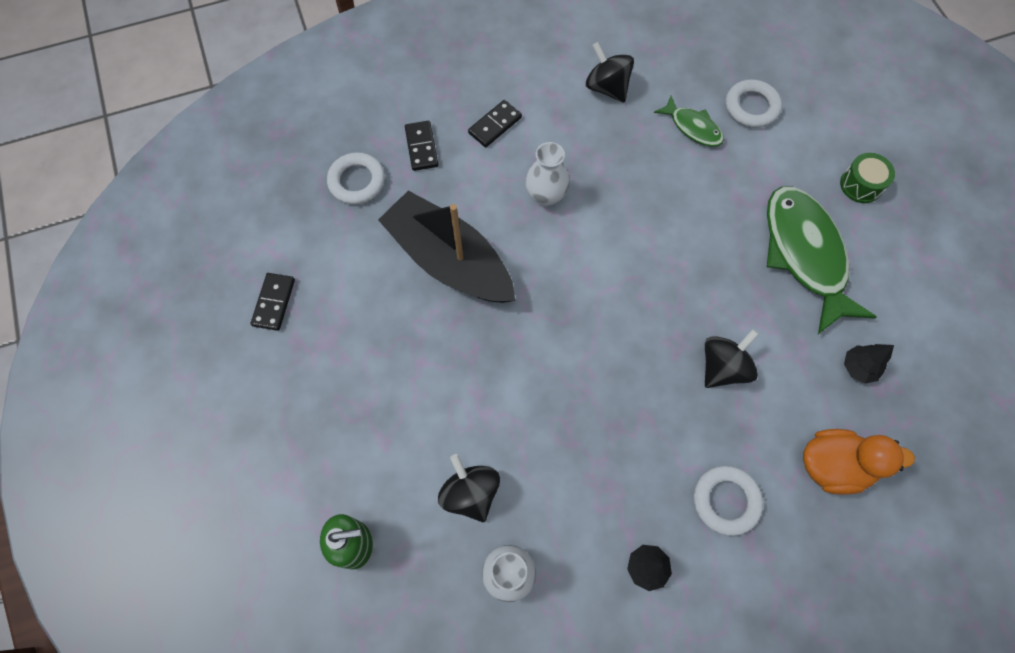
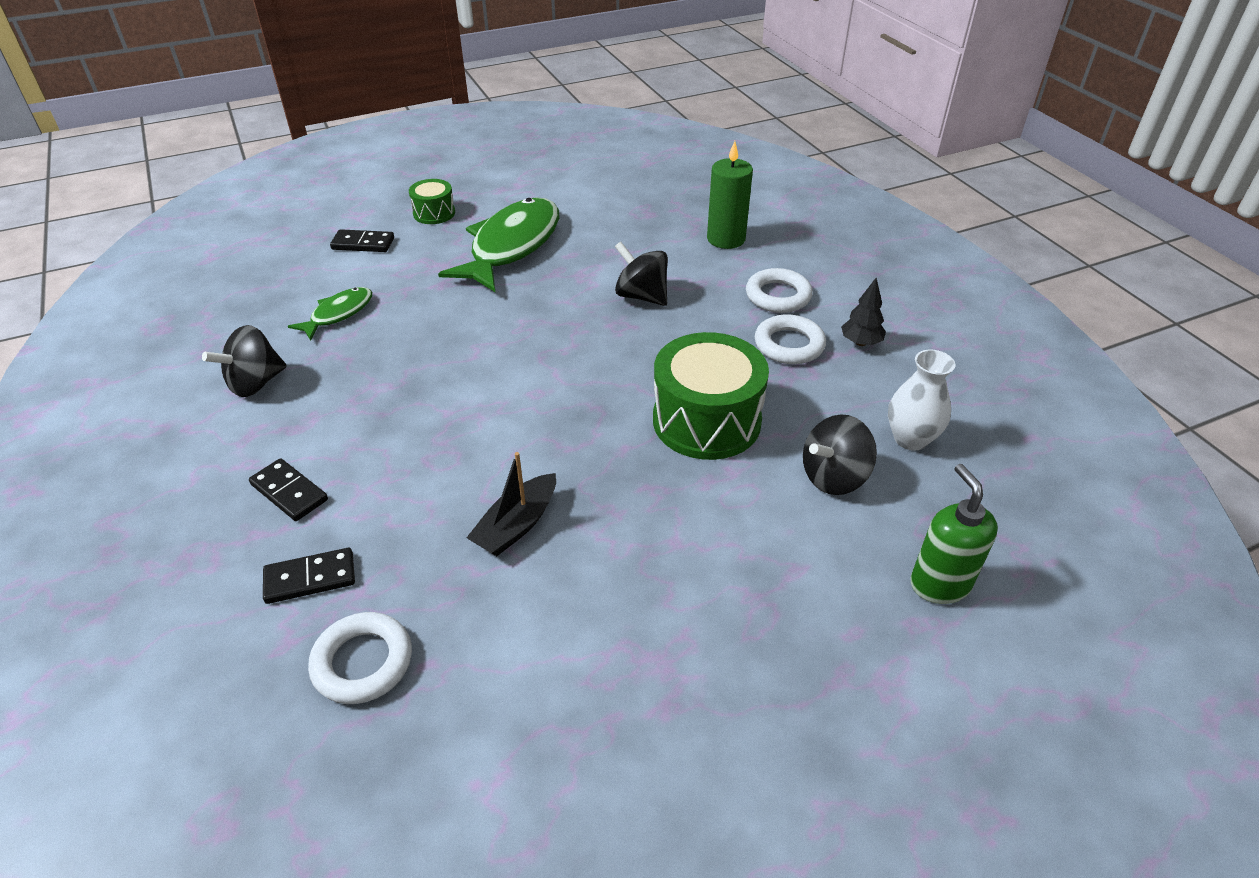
camera: 95 degrees left, 25 degrees down
(274, 302) = (598, 756): black domino -> black domino (363, 243)
(449, 260) = (516, 525): black boat -> black boat, size x0.51
(544, 402) = (706, 421): none -> green drum
(546, 196) = (420, 433): white vase -> none
(751, 107) = (320, 273): white ring -> white ring (789, 345)
(805, 254) = (511, 246): green fish -> green fish turned 135 degrees clockwise
(833, 465) = (726, 239): orange duck -> green candle
(858, 368) = (630, 223): black tree -> none

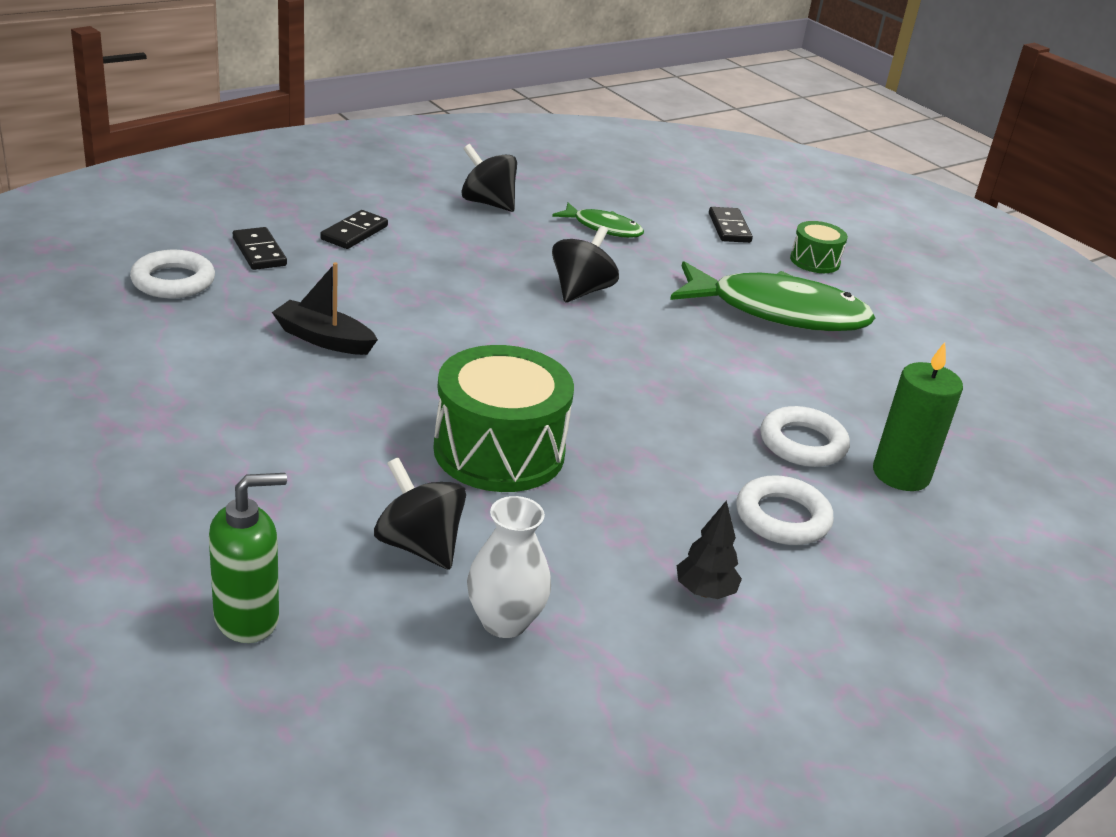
camera: 75 degrees right, 10 degrees down
(641, 296) = (724, 404): black spinning top -> black spinning top (581, 291)
(789, 345) = (671, 522): white ring -> white ring (802, 443)

